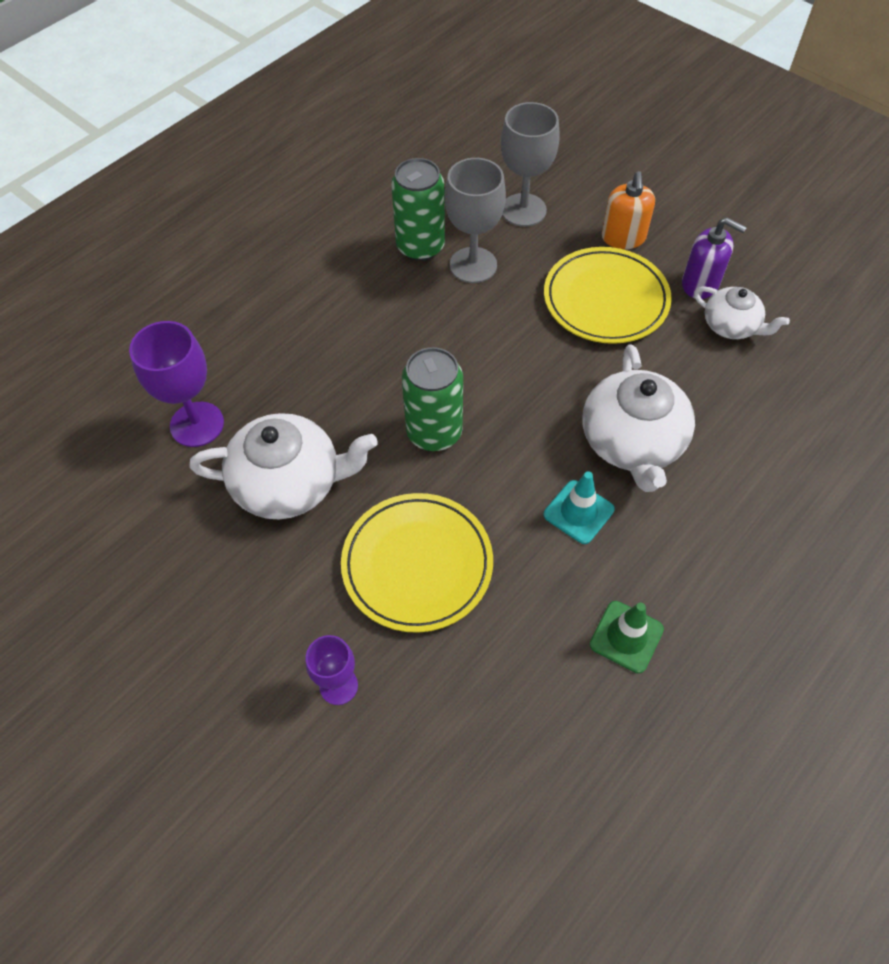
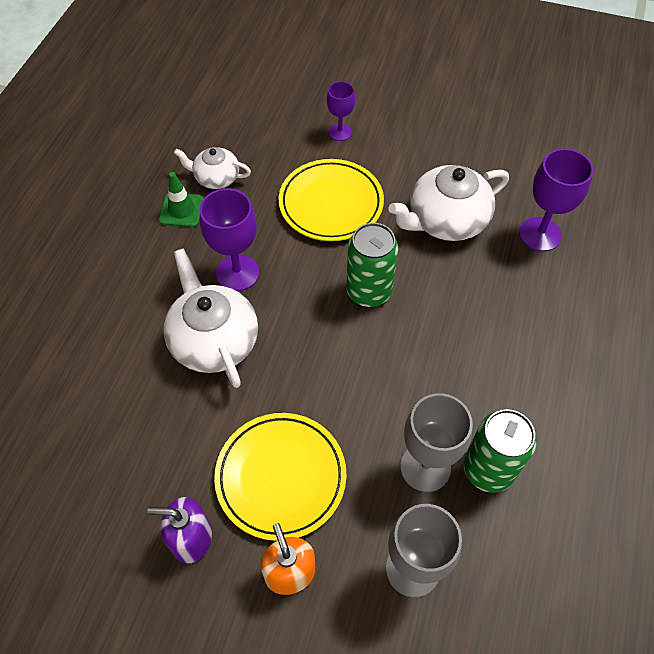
camera: 155 degrees right, 0 degrees up
(578, 512) = (237, 273): turquoise traffic cone -> purple goblet
(731, 326) = (151, 494): white teapot -> white teapot (216, 178)

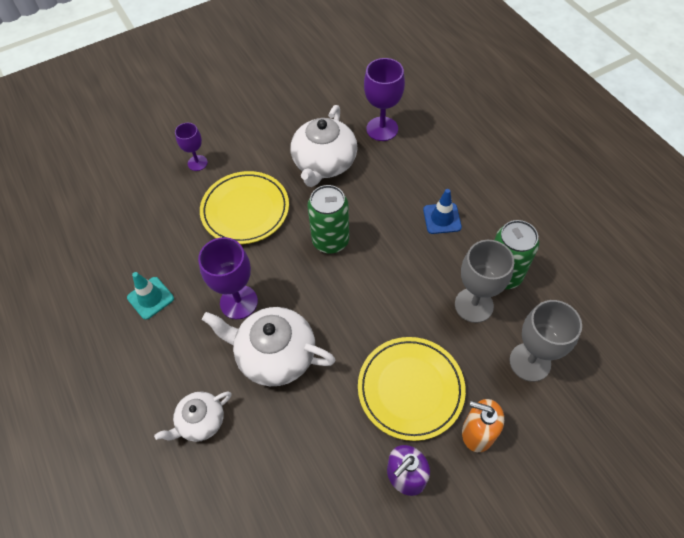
camera: 45 degrees left, 0 degrees up
(181, 210) = (150, 298): green traffic cone -> turquoise traffic cone
(216, 178) = (148, 258): white teapot -> white teapot (200, 421)
(494, 364) = (442, 218): none -> blue traffic cone

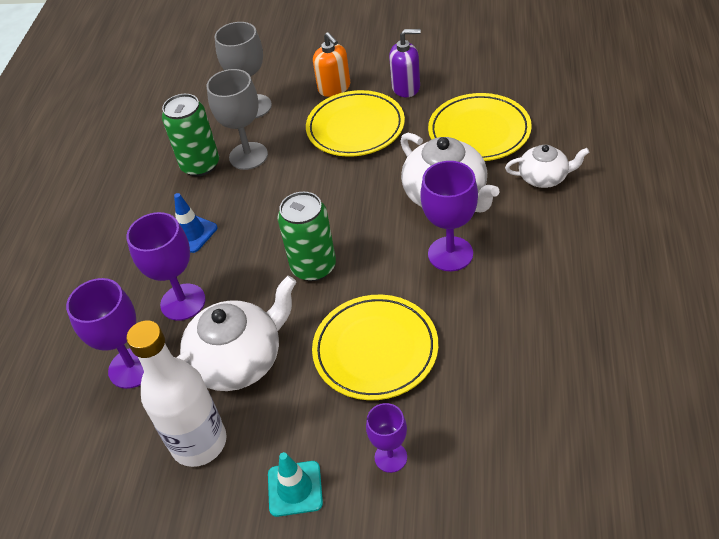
camera: 140 degrees left, 10 degrees down
(150, 298) = (543, 303): turquoise traffic cone -> turquoise traffic cone (295, 488)
(290, 449) = (479, 131): none -> yellow plate
(306, 118) = (199, 442): none -> white bottle
(394, 174) = (183, 302): none -> purple goblet

